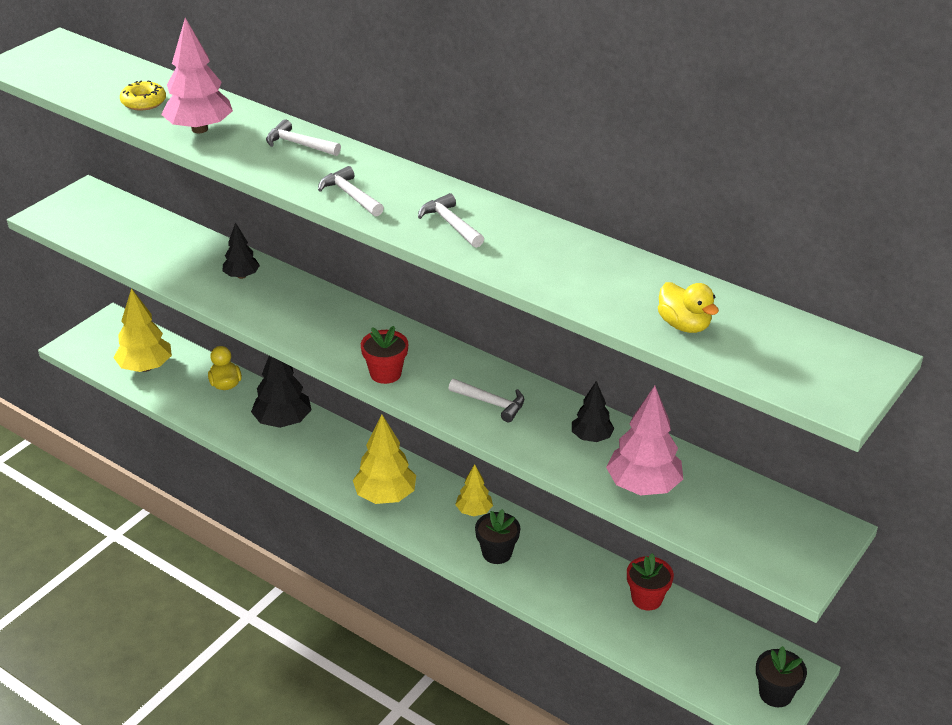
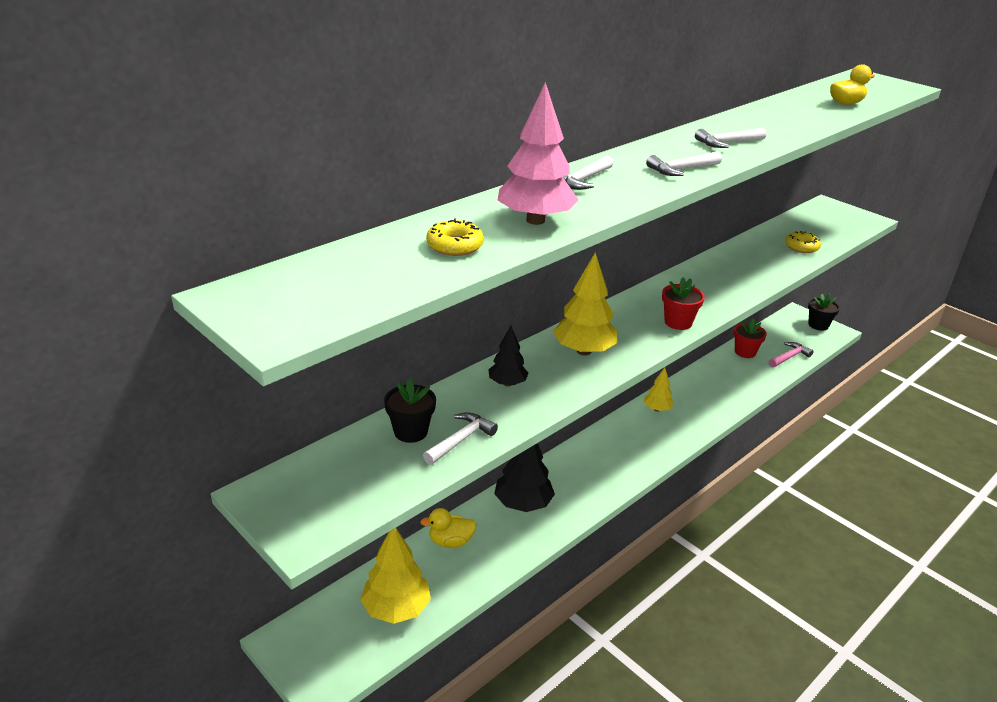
camera: 80 degrees left, 5 degrees down
(385, 496) = (636, 452): yellow tree -> yellow tree (584, 351)
(491, 403) = (716, 284): white hammer -> white hammer (461, 440)
(497, 553) = (703, 405): black flower pot -> black flower pot (410, 431)
(591, 437) = (753, 255): black tree -> none
(643, 486) = (801, 247): pink tree -> yellow donut
(657, 649) = (789, 357): none -> pink hammer

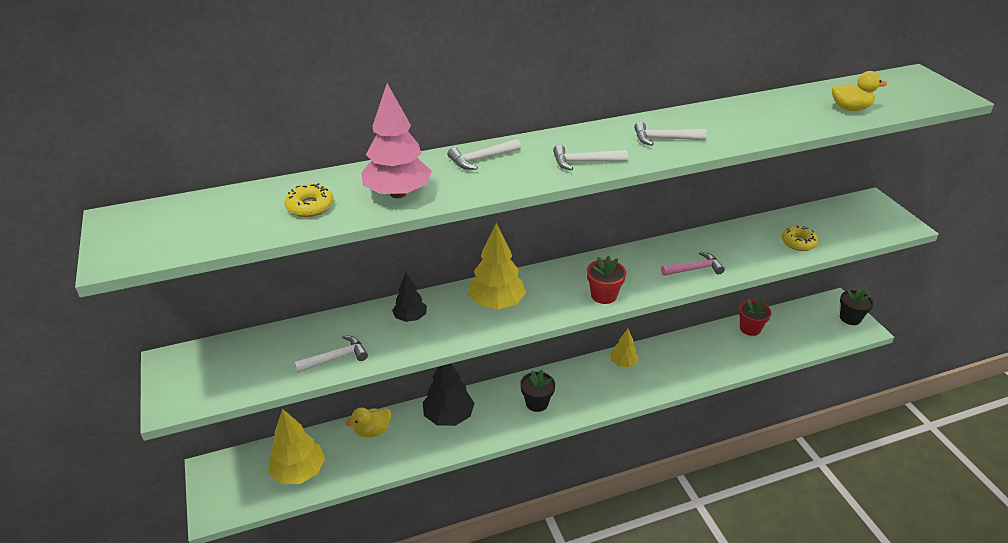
camera: 25 degrees right, 5 degrees up
(410, 431) = (305, 340): black flower pot -> black flower pot (537, 403)
(450, 541) = (372, 431): yellow duck -> yellow duck turned 45 degrees counterclockwise
(789, 357) = (793, 344): pink hammer -> pink hammer (694, 269)

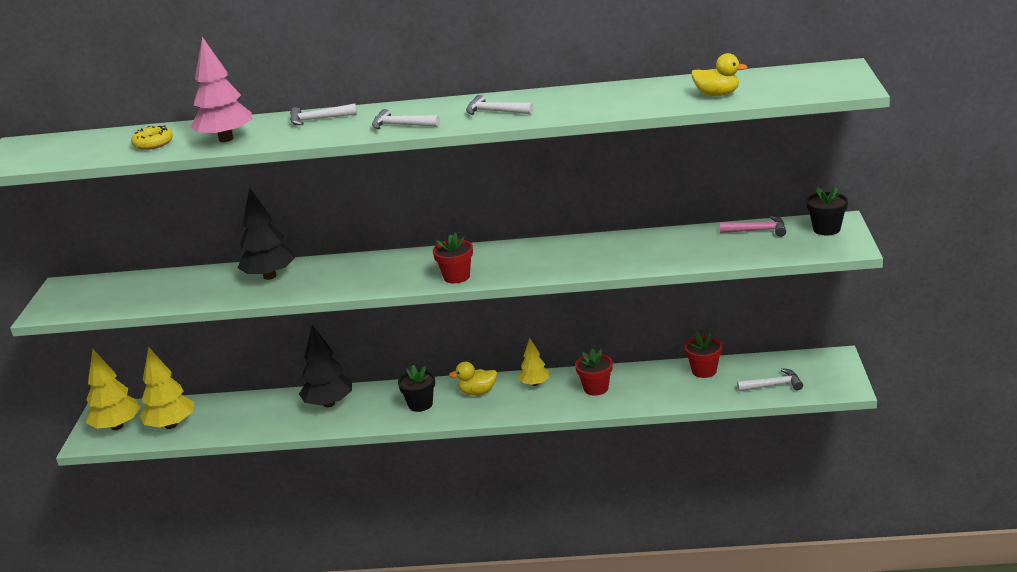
camera: 25 degrees right, 10 degrees down
(336, 358) = (186, 297): white hammer -> white hammer (773, 385)
(372, 431) = (253, 404): yellow duck -> yellow duck (477, 392)
(410, 318) = (269, 276): black tree -> black tree, size x1.71
(496, 303) = (353, 273): yellow tree -> yellow tree (117, 426)
(677, 360) = (596, 388): none -> red flower pot
(694, 269) = (568, 264): pink hammer -> pink hammer (758, 230)
(798, 243) = (704, 252): yellow donut -> none
(850, 318) = (836, 375): black flower pot -> black flower pot (826, 229)

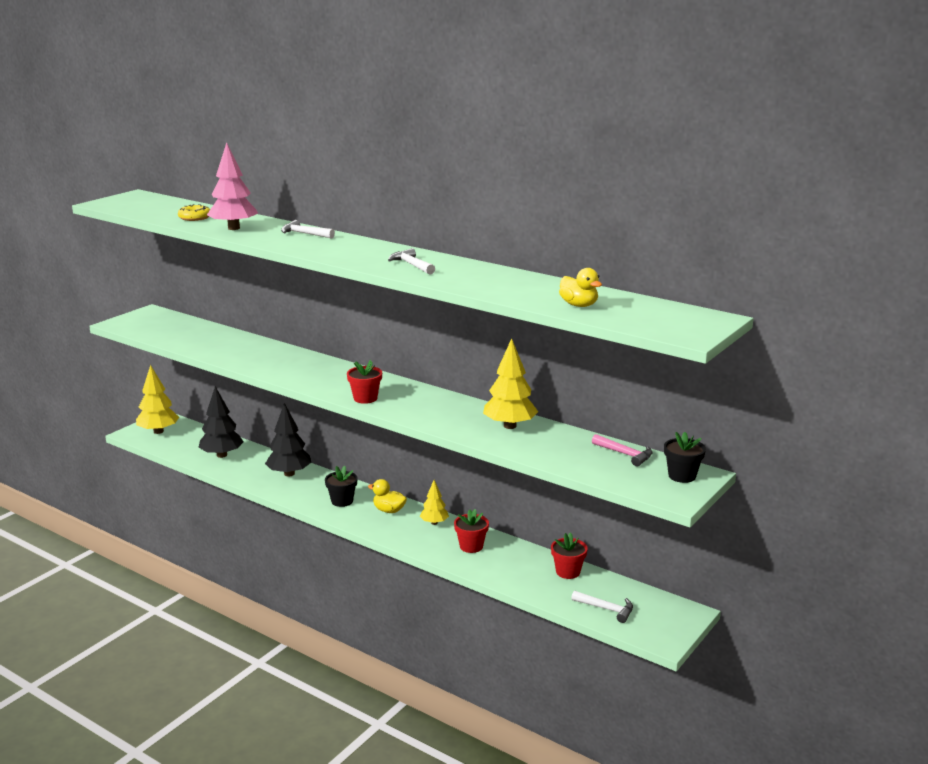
camera: 30 degrees right, 5 degrees down
(171, 425) = (186, 444): yellow tree -> yellow tree (510, 426)
(269, 276) = (261, 351): black tree -> black tree (222, 455)
(401, 125) = (340, 254): white hammer -> none

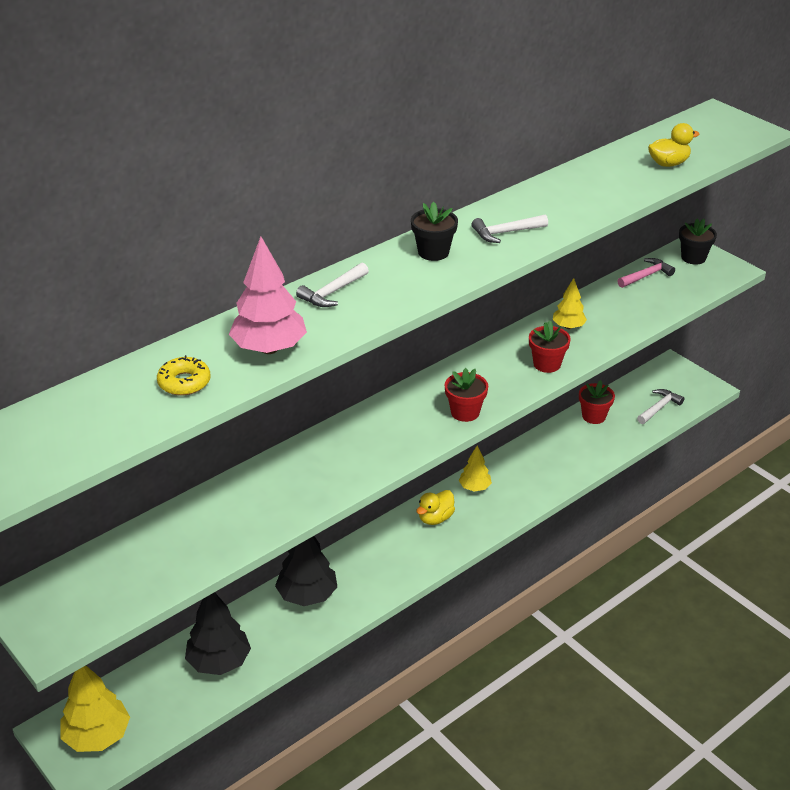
camera: 75 degrees left, 15 degrees up
(342, 501) = (399, 554): black flower pot -> black flower pot (433, 252)
(471, 546) = (531, 469): red flower pot -> red flower pot (547, 364)
(510, 426) = (568, 326): yellow tree -> yellow tree, size x0.59

